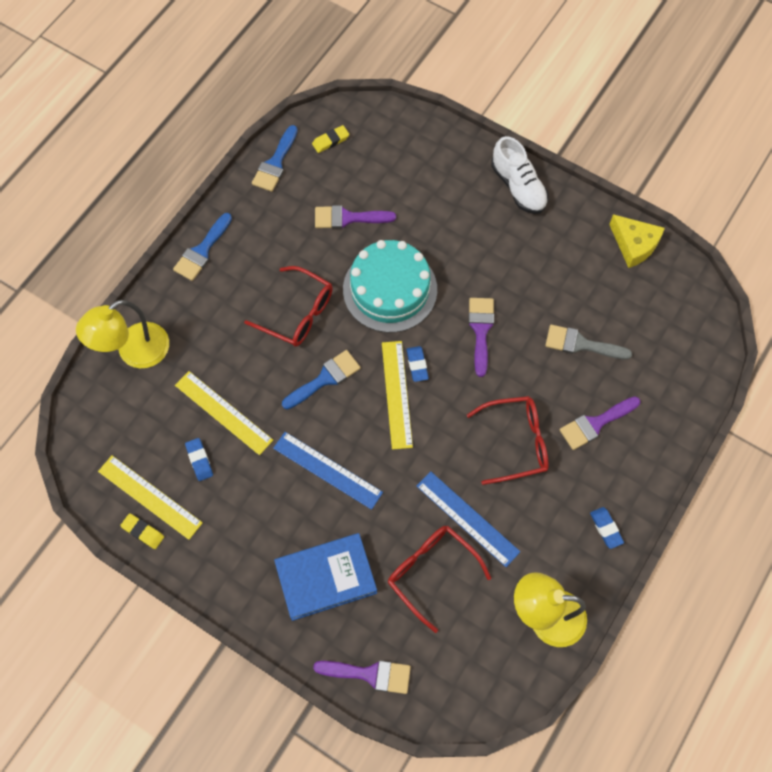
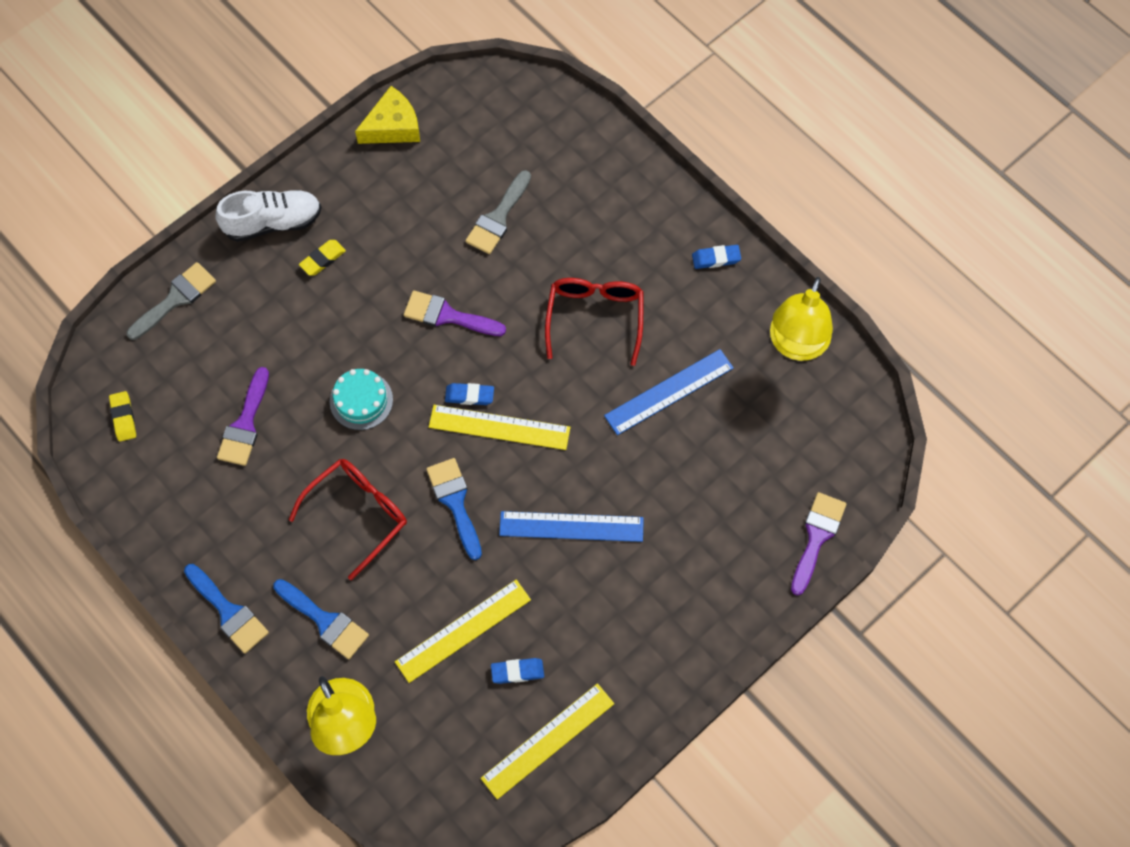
camera: 75 degrees left, 0 degrees up
(143, 532) = (590, 757): yellow eraser -> yellow eraser (323, 259)
(275, 163) = (131, 493): blue brush -> blue brush (325, 621)
(326, 578) = (698, 558): blue book -> none
(327, 470) = (571, 526): blue ruler -> blue ruler turned 45 degrees clockwise
(390, 289) = (361, 400): turquoise cake -> turquoise cake, size x0.53
(431, 572) = (720, 445): red glasses -> none
(433, 143) = (175, 299): none -> grey brush
(595, 424) = (596, 232): purple brush -> none

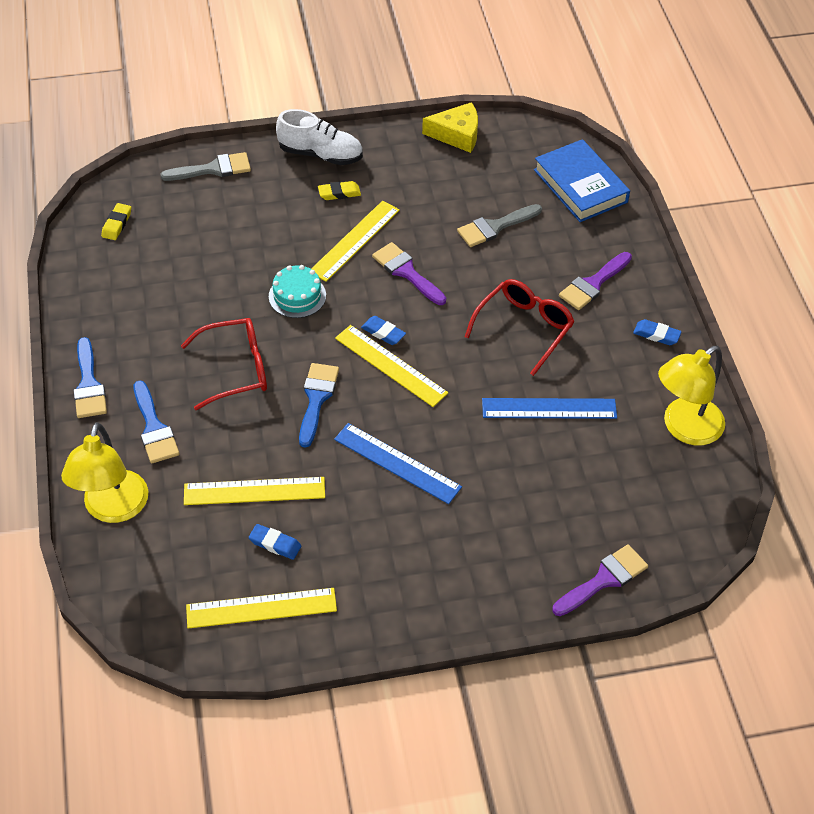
camera: 30 degrees right, 15 degrees down
(245, 424) = (199, 270): purple brush -> purple brush (593, 284)
(374, 306) = (355, 240): none -> yellow ruler
(549, 125) = (580, 186): none -> blue book

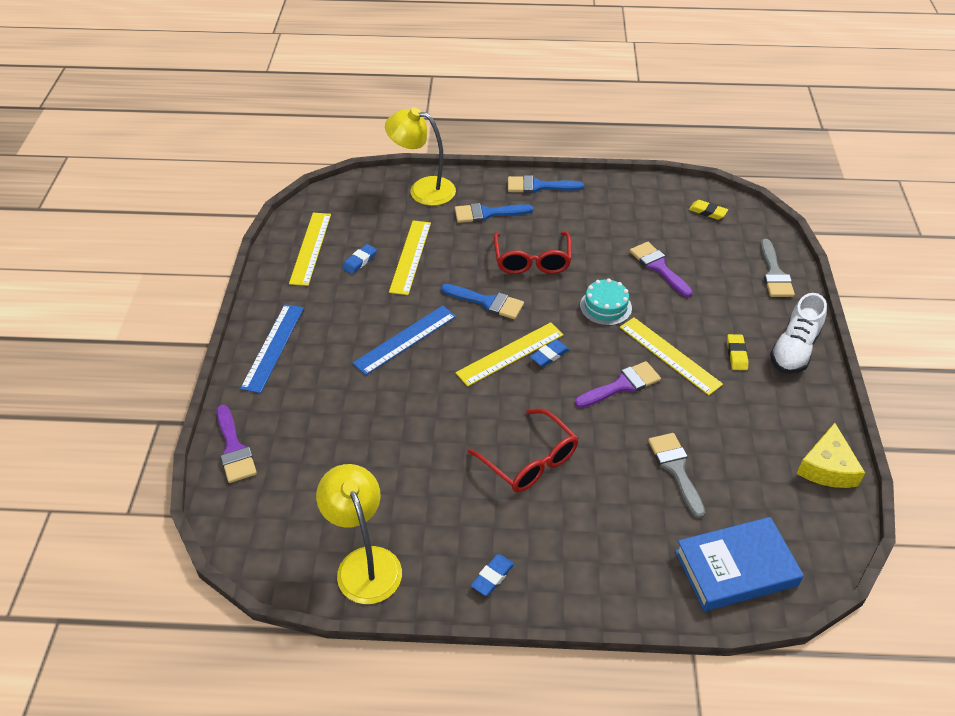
camera: 105 degrees right, 5 degrees down
(549, 408) = (426, 456): blue ruler -> blue ruler (273, 347)
(593, 284) = (578, 537): purple brush -> purple brush (658, 267)

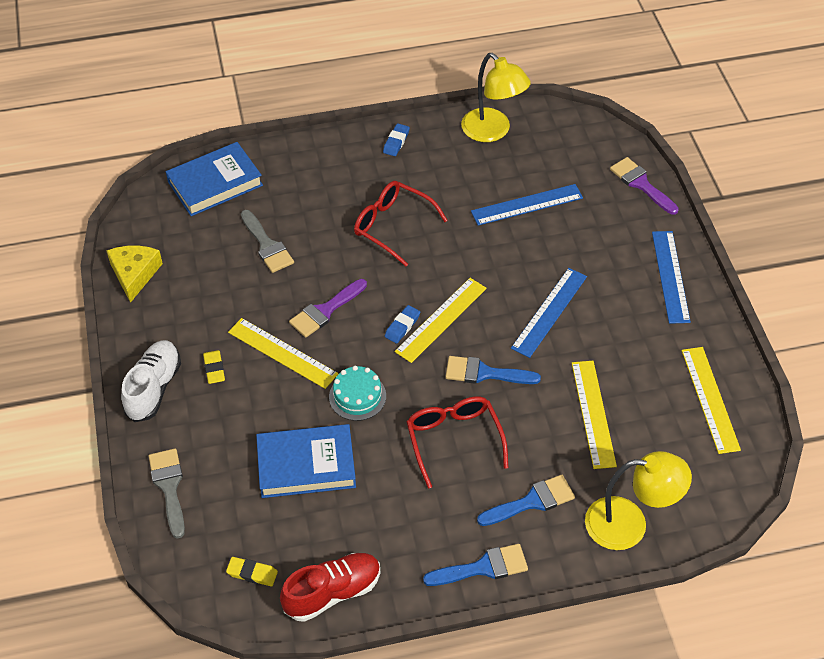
camera: 165 degrees right, 5 degrees up
(360, 261) = (645, 394): blue eraser -> none
(372, 453) = (527, 205): none -> blue ruler
(649, 192) = (332, 592): none -> red shoe
(658, 267) = (306, 465): purple brush -> blue book

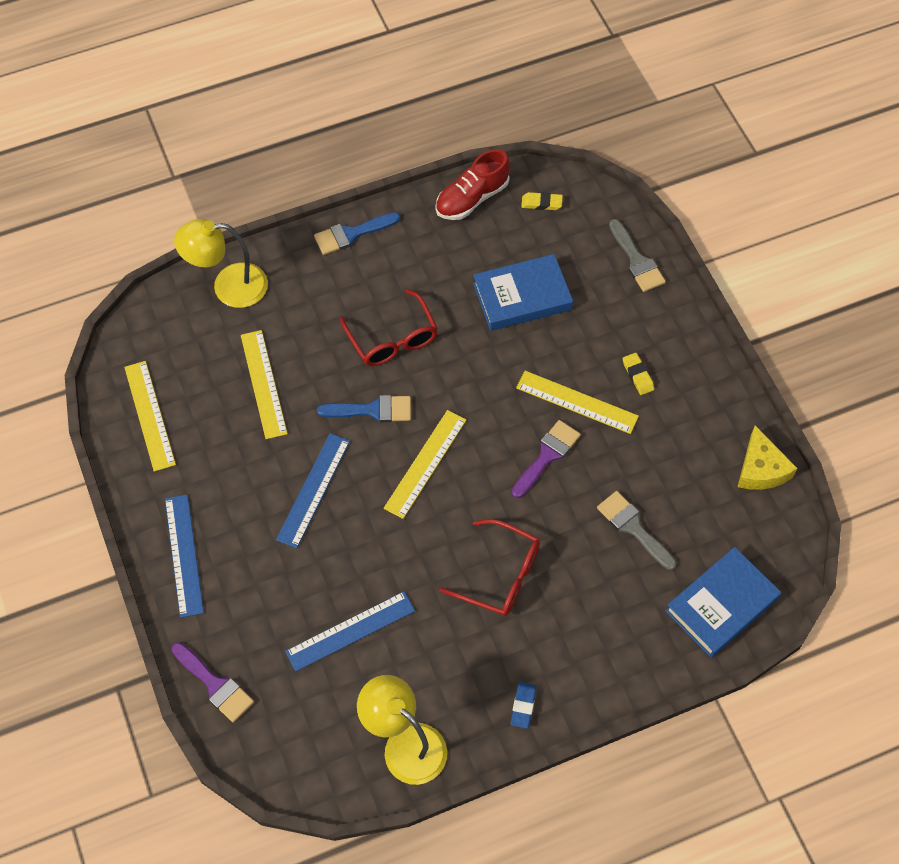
camera: 170 degrees right, 10 degrees up
(154, 388) = (687, 348): white shoe -> none
(357, 396) = (492, 368): turquoise cake -> none
(402, 326) = (464, 450): blue eraser -> none
(532, 501) = (315, 293): blue brush -> none

